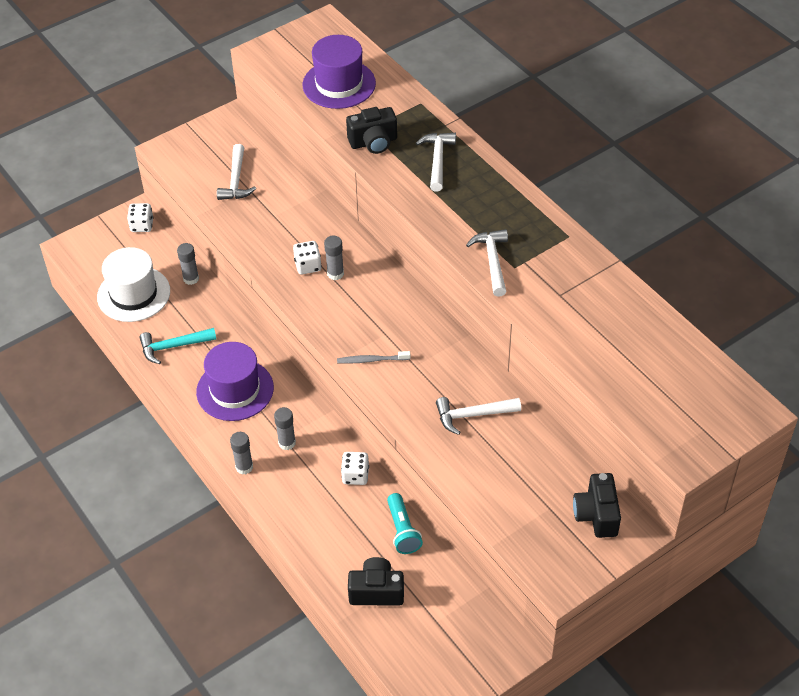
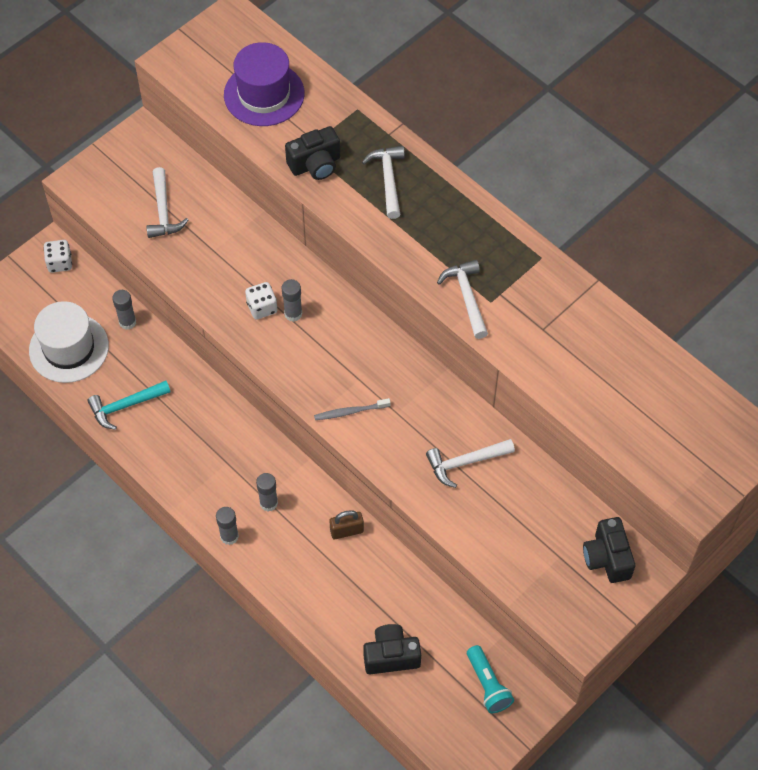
camera: 10 degrees left, 10 degrees up
(235, 390) = (202, 449): purple hat -> none
(355, 475) = (346, 531): white dice -> brown padlock
(402, 530) = (406, 586): turquoise flashlight -> turquoise flashlight (488, 685)

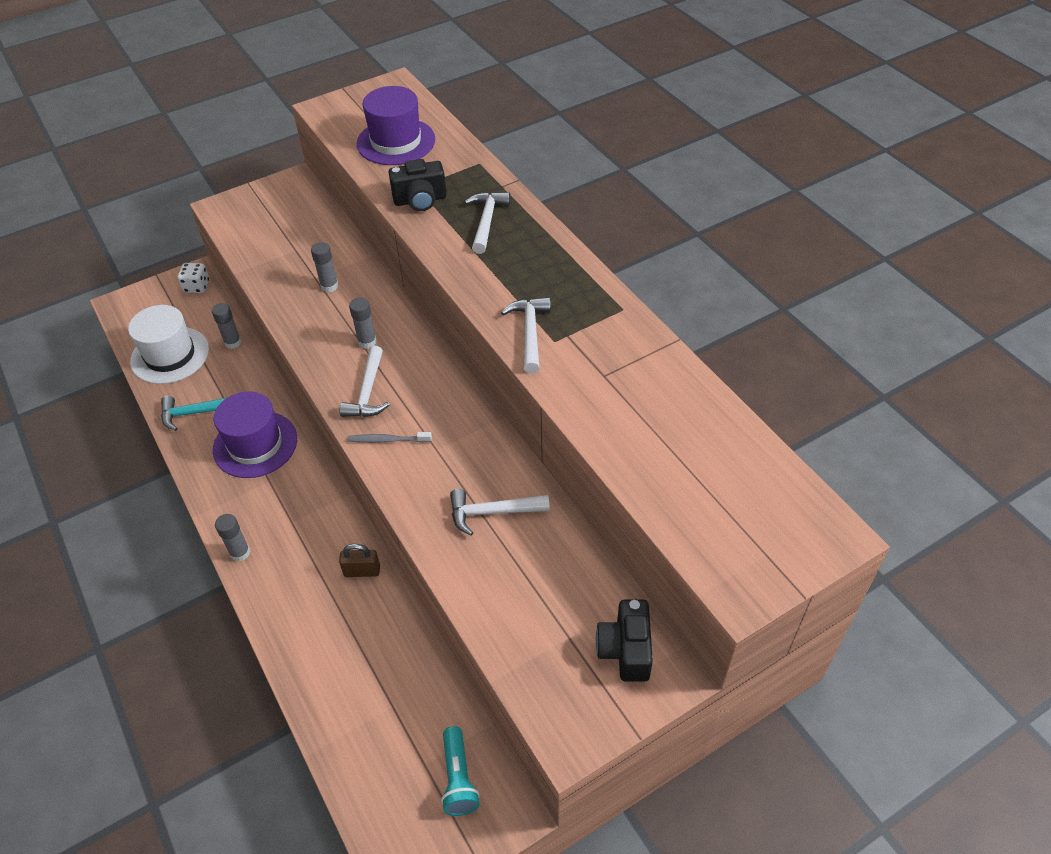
camera: 15 degrees right, 10 degrees down
(163, 211) = (284, 240): white hammer -> white hammer (368, 392)
(198, 428) = (255, 444): none -> purple hat
(262, 307) = (339, 332): white dice -> none
(268, 503) = (293, 527): grey glue stick -> grey glue stick (329, 286)
(391, 656) = (359, 718): black camera -> none

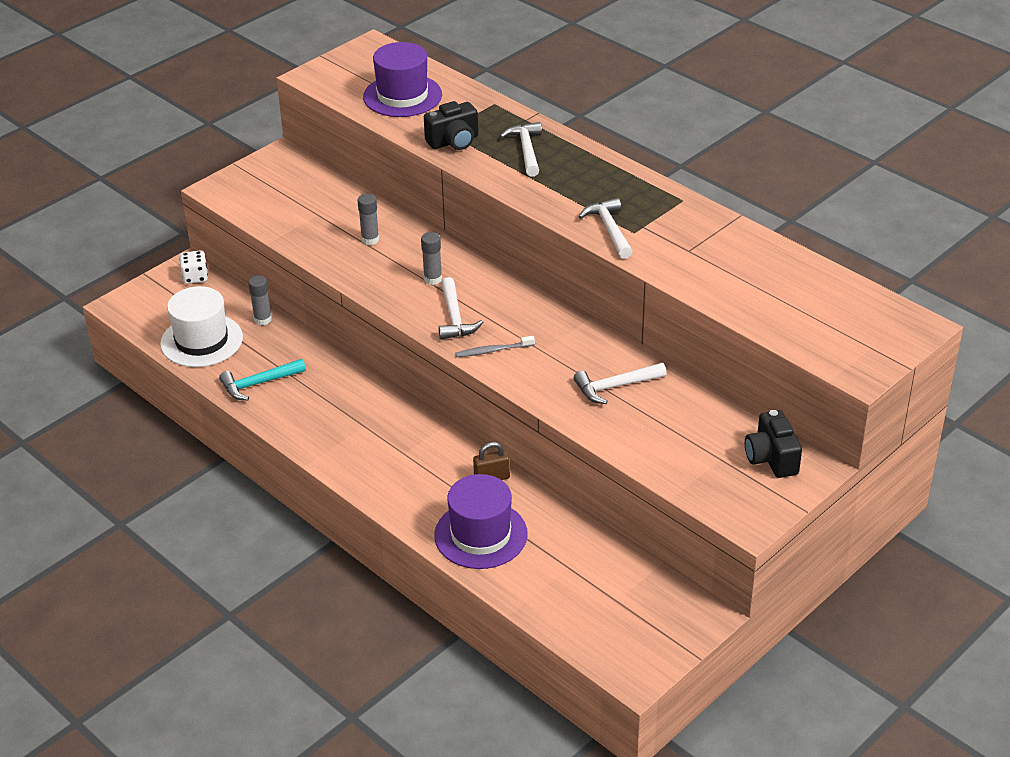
camera: 15 degrees left, 10 degrees down
(240, 553) = (366, 485): grey glue stick -> none
(255, 444) = (334, 399): purple hat -> purple hat (480, 535)
(458, 778) = (650, 603): turquoise flashlight -> none

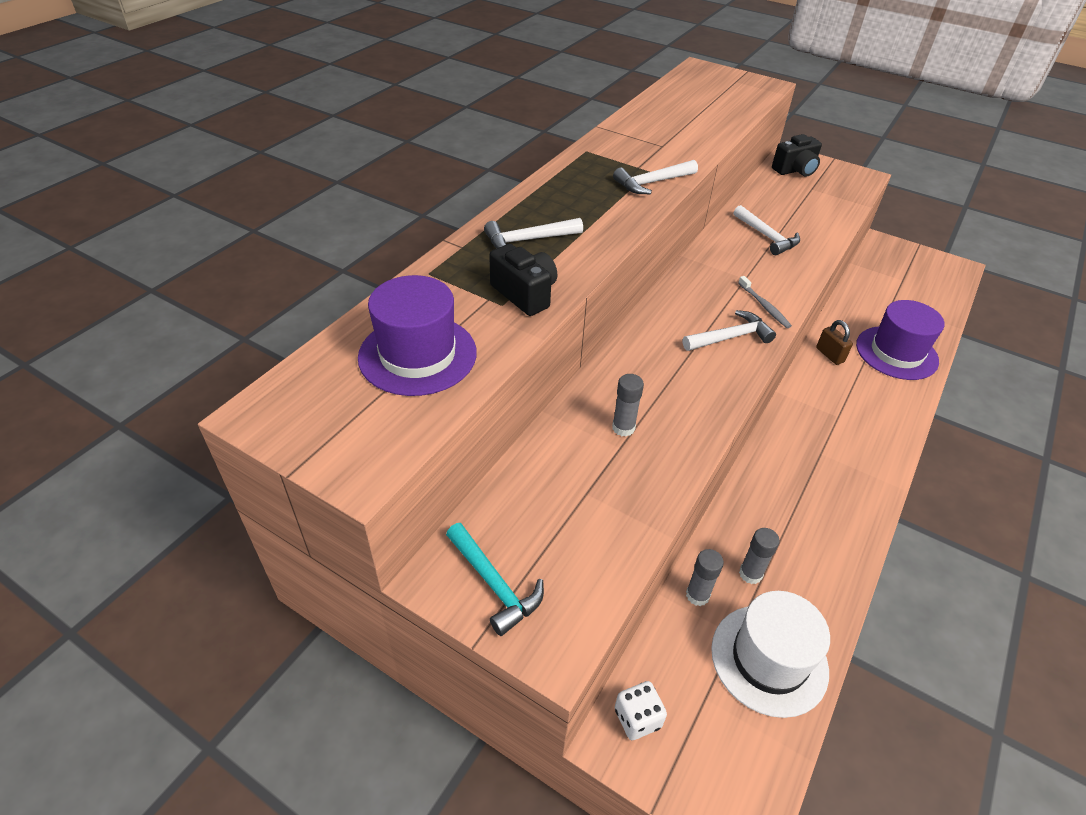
camera: 105 degrees left, 5 degrees up
(259, 383) = (812, 565): turquoise hammer -> turquoise hammer (494, 584)
(432, 279) = (675, 362): grey glue stick -> grey glue stick (750, 574)

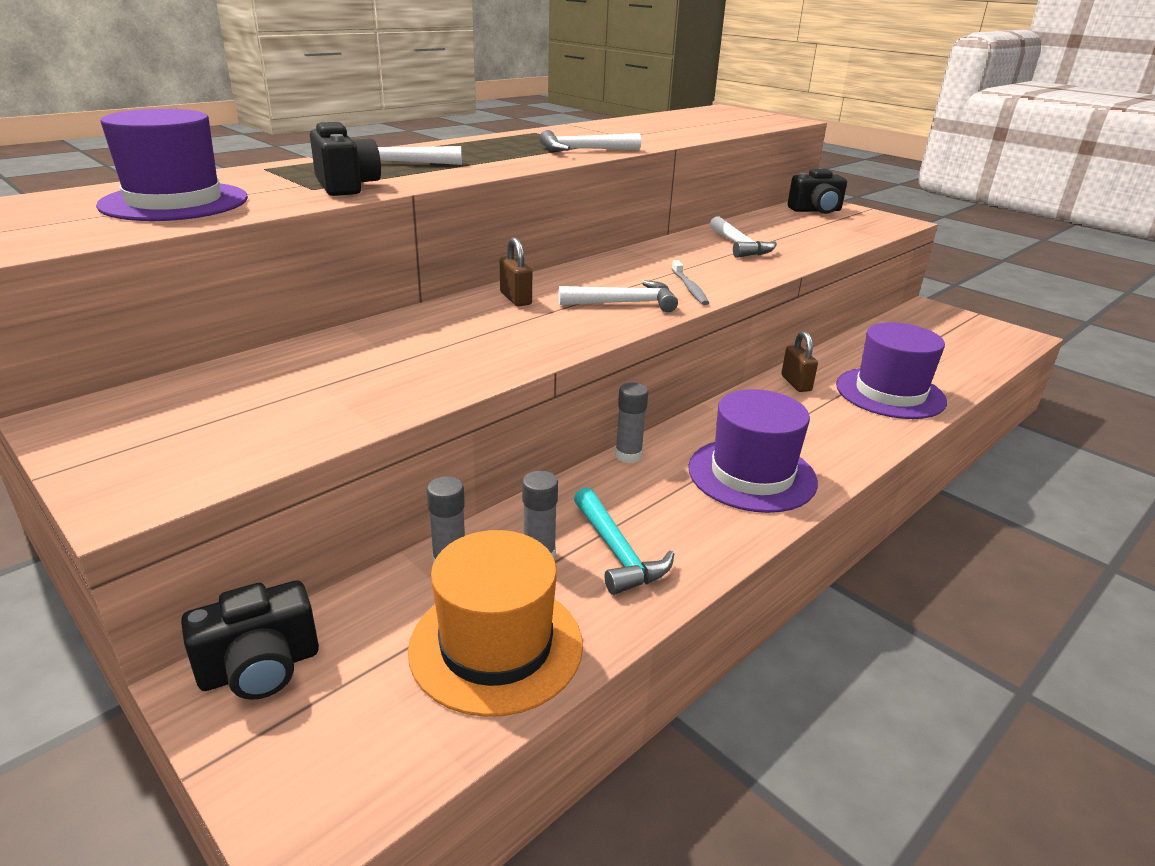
camera: 15 degrees right, 15 degrees down
(494, 584) = (124, 434): turquoise hammer -> turquoise hammer (617, 552)
(623, 428) = (421, 347): grey glue stick -> grey glue stick (628, 455)
(637, 718) = (260, 668): white dice -> black camera
(648, 348) = (515, 299): none -> brown padlock
(769, 659) = (496, 646): white hat -> orange hat
(845, 461) = (752, 475): none -> purple hat

